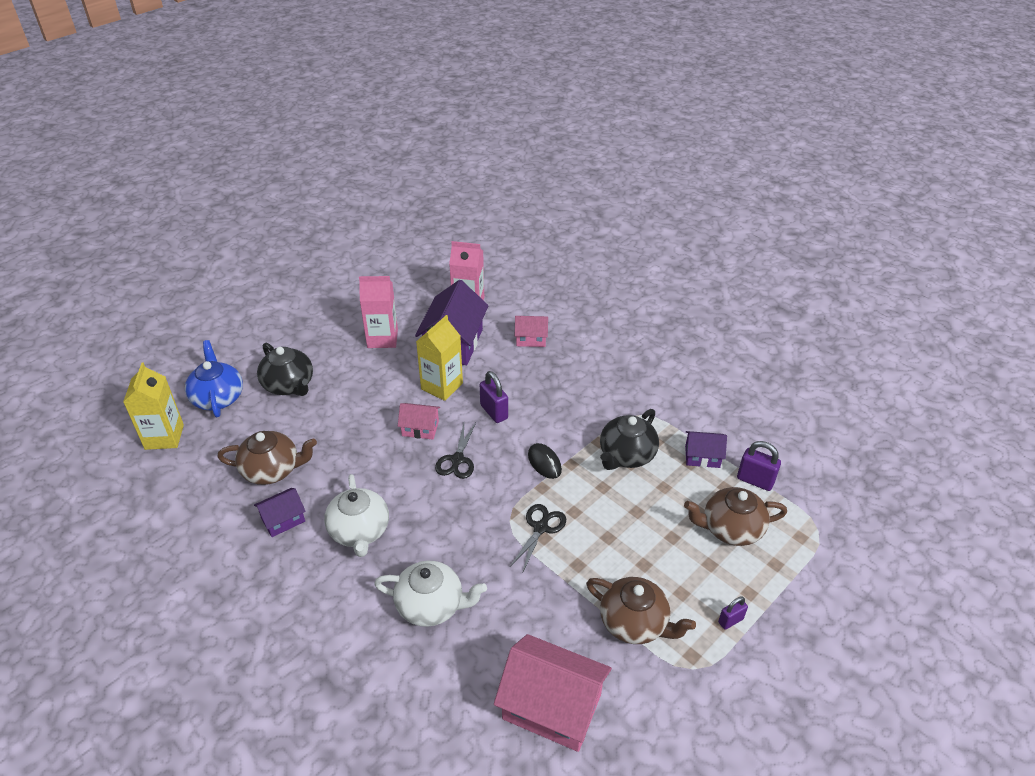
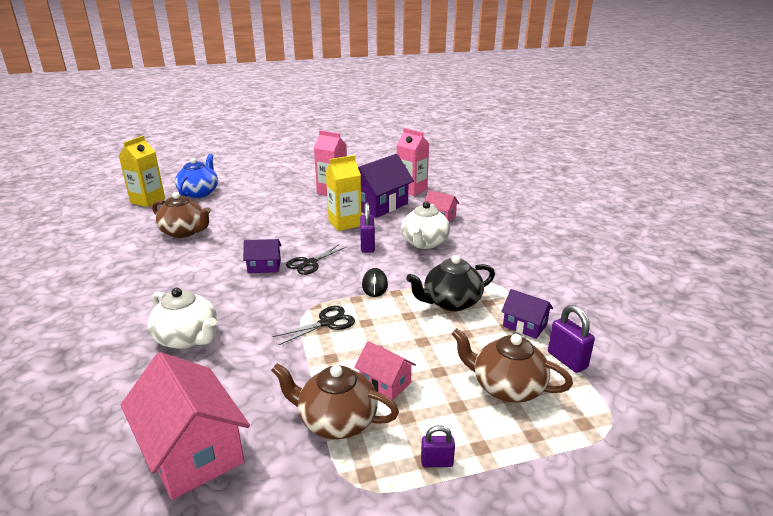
camera: 30 degrees right, 15 degrees down
(283, 520) = (157, 257): purple house -> purple house (264, 266)
(289, 385) = (247, 198): black teapot -> none
(359, 531) = (195, 279): white teapot -> white teapot (424, 243)
(420, 428) = (303, 240): pink house -> pink house (385, 383)
(634, 623) = (336, 420): brown teapot -> brown teapot turned 135 degrees clockwise

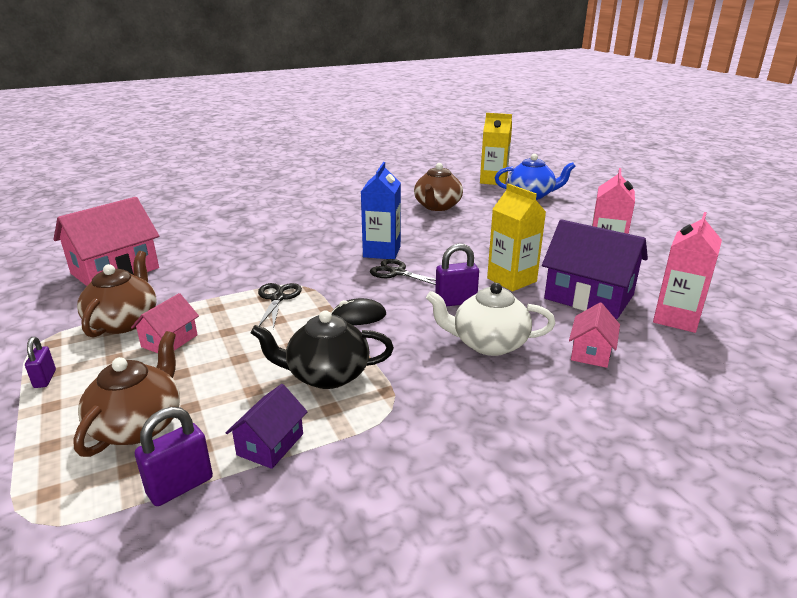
camera: 80 degrees right, 0 degrees up
(187, 338) = (254, 243): white teapot -> none
(264, 266) = (382, 251): purple house -> blue carton
(327, 322) = (277, 298): black scissors -> black scissors turned 135 degrees counterclockwise
(451, 302) = (326, 375): black teapot -> black teapot turned 60 degrees counterclockwise

